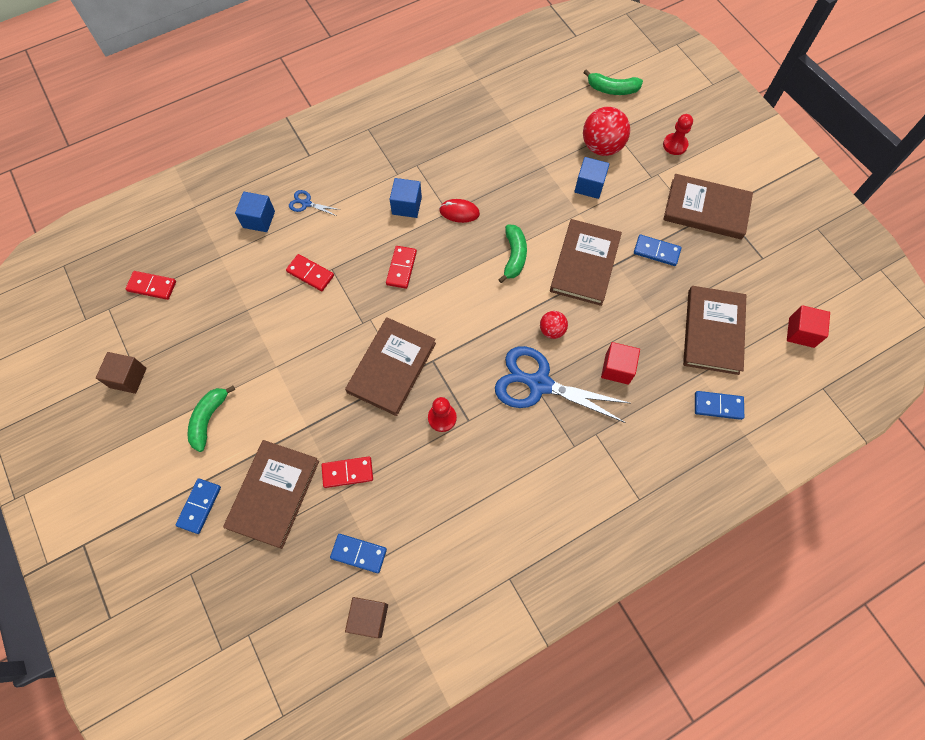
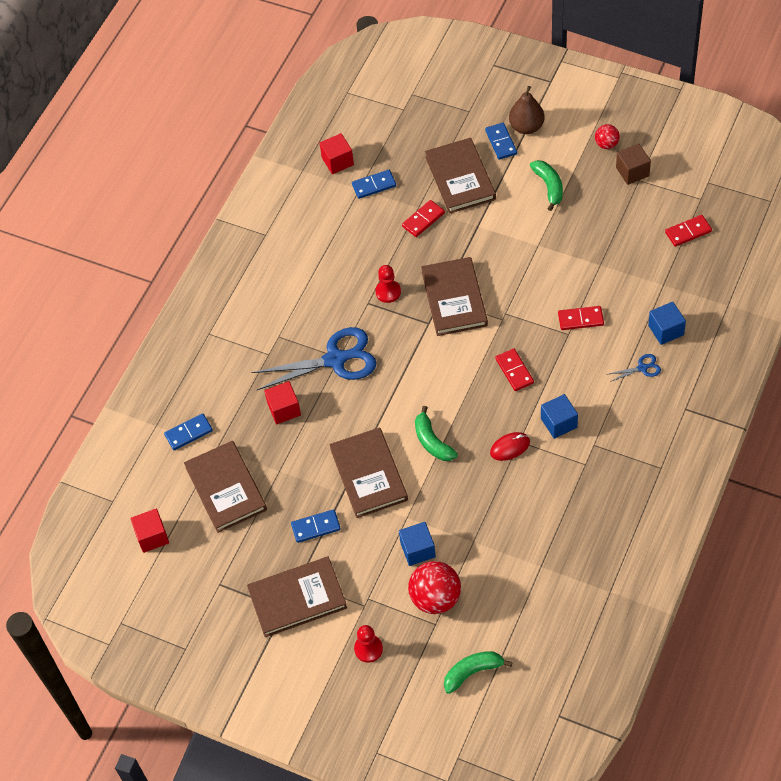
camera: 150 degrees right, 10 degrees down
(160, 505) = (526, 127): none -> brown pear
(369, 618) = (337, 161): brown cube -> red cube
(552, 330) = (355, 404): red ball -> red ball (606, 144)

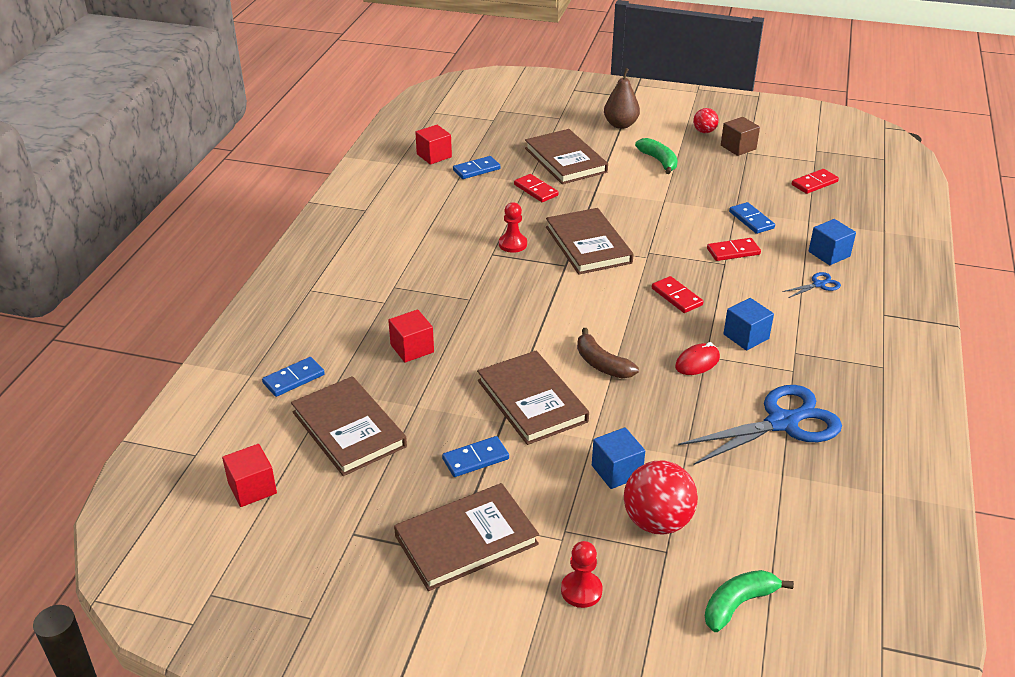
camera: 15 degrees left, 20 degrees down
(336, 359) = (466, 301): blue scissors -> blue scissors (782, 422)
(423, 220) = (536, 190): red domino -> red domino turned 75 degrees counterclockwise
(432, 441) = (602, 364): green banana -> brown banana
(501, 142) = (599, 135): blue domino -> blue domino (751, 220)

